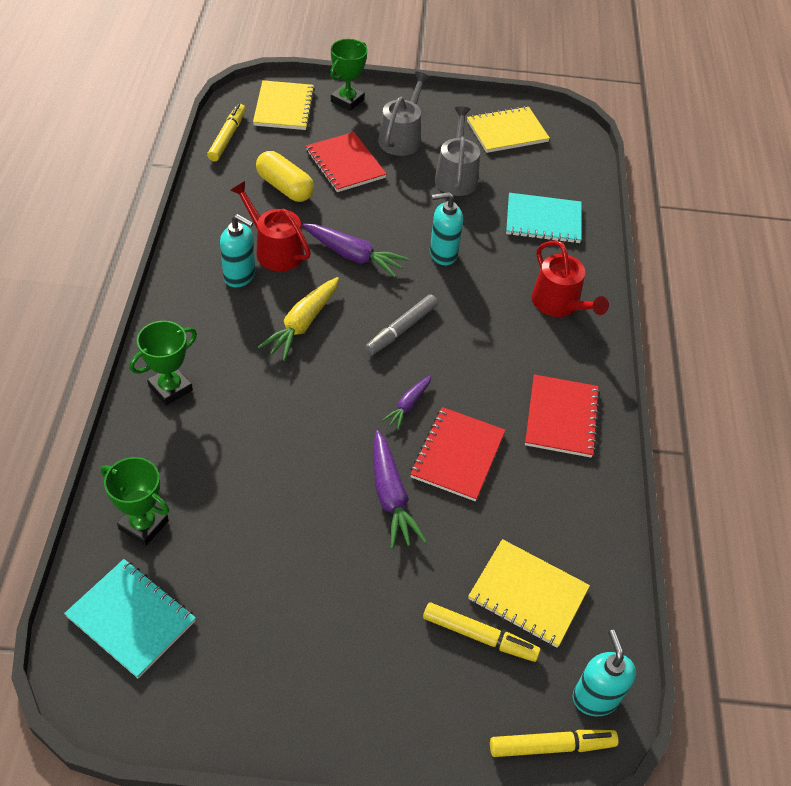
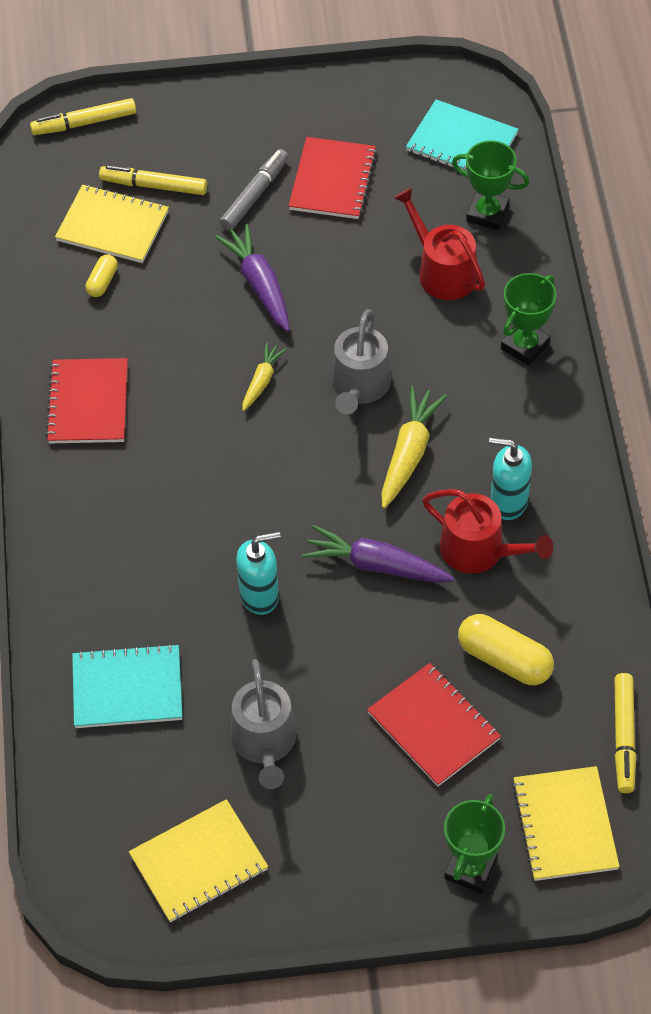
camera: 175 degrees right, 5 degrees up
(401, 138) = (363, 803): grey watering can -> grey watering can (359, 386)
(401, 329) = (290, 472): grey marker -> grey marker (254, 195)
(408, 405) = (262, 381): purple carrot -> yellow carrot
(457, 455) = (198, 338): red notebook -> red notebook (332, 180)
(542, 532) = (102, 282): none -> yellow capsule
(559, 304) = (98, 552): red watering can -> red watering can (442, 271)
(595, 698) = (48, 161): turquoise soap dispenser -> none

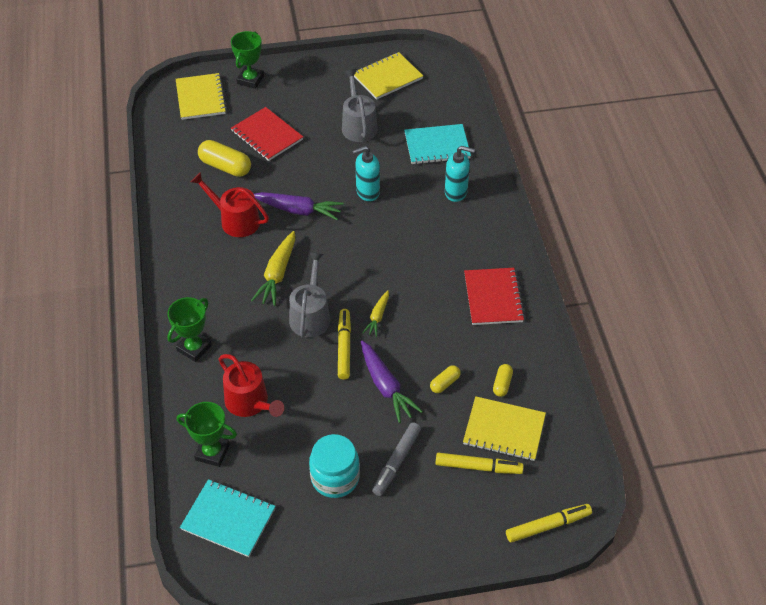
camera: 175 degrees right, 5 degrees down
(179, 286) = (445, 383): none -> yellow capsule
(332, 180) = (335, 478): red notebook -> turquoise jar
(508, 502) = (215, 248): turquoise soap dispenser -> turquoise soap dispenser (456, 192)
(624, 737) = (163, 135): yellow marker -> yellow marker (344, 347)

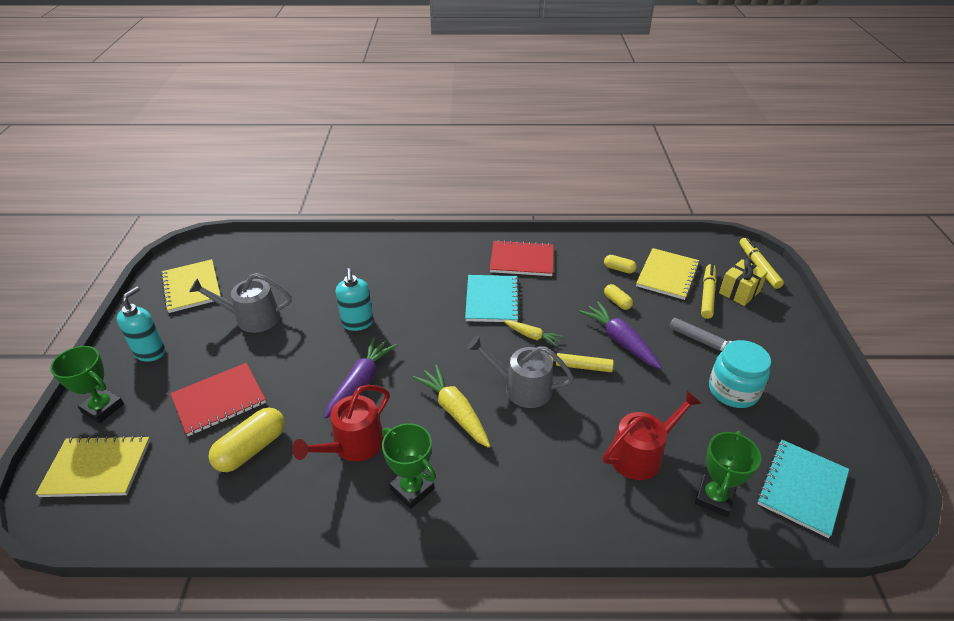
camera: 80 degrees left, 10 degrees down
(194, 348) = (556, 507): green trophy -> green trophy (412, 489)
(277, 274) = (454, 411): yellow carrot -> yellow carrot turned 150 degrees counterclockwise
(386, 386) = (620, 341): purple carrot -> purple carrot turned 105 degrees counterclockwise
(437, 146) = (316, 267): turquoise notebook -> turquoise notebook (492, 300)
(456, 192) = (385, 263): turquoise soap dispenser -> turquoise soap dispenser (150, 352)
(492, 499) = (739, 292): none -> yellow gift

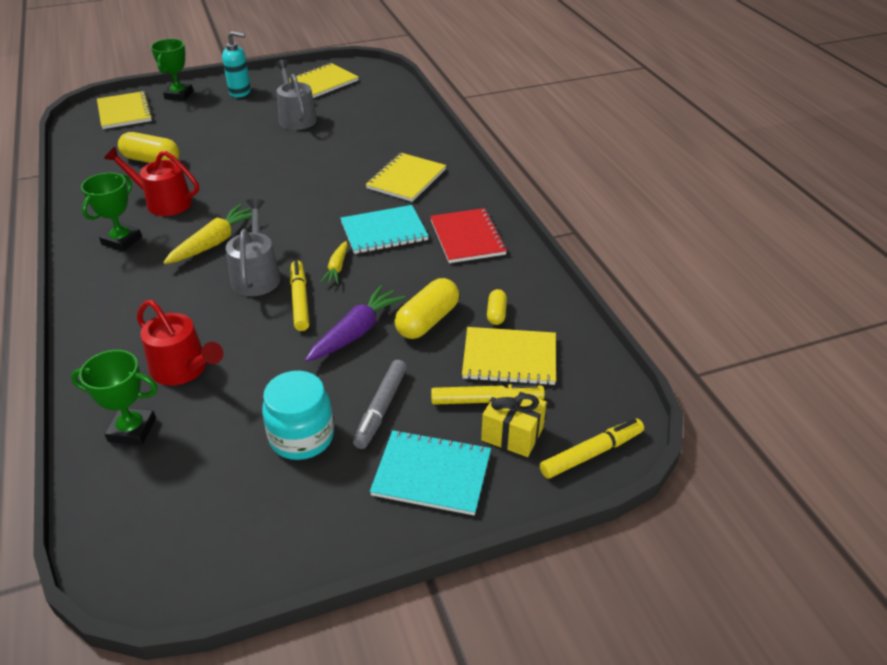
camera: 70 degrees right, 0 degrees up
(219, 400) = (198, 133): red notebook -> none
(357, 323) = (312, 166): turquoise soap dispenser -> none
(361, 382) = (236, 187): purple carrot -> none
(419, 272) = (406, 179): none -> yellow notebook
(617, 302) = (427, 321): yellow capsule -> yellow capsule, size x1.85
(802, 488) = (154, 506): turquoise notebook -> turquoise notebook (432, 474)

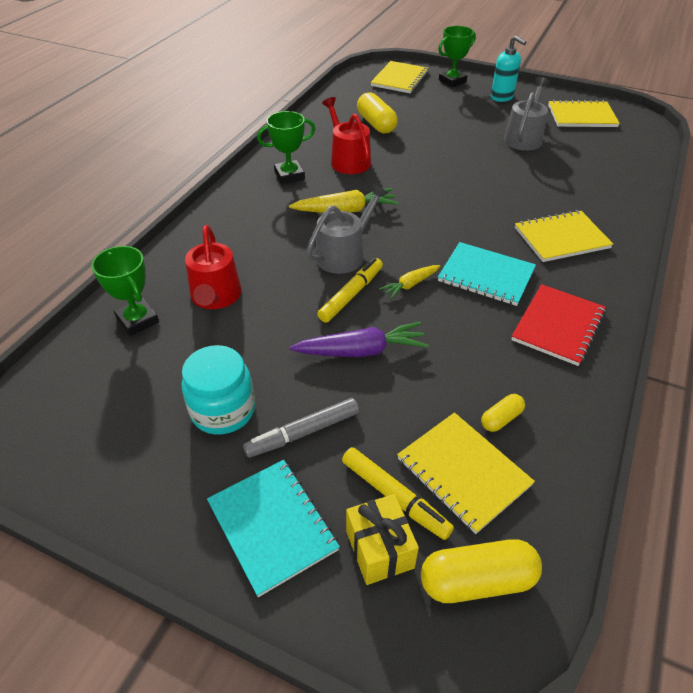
camera: 45 degrees right, 5 degrees up
(427, 321) = (430, 381): yellow capsule -> yellow capsule (477, 580)
(591, 453) = (430, 638): yellow marker -> none

